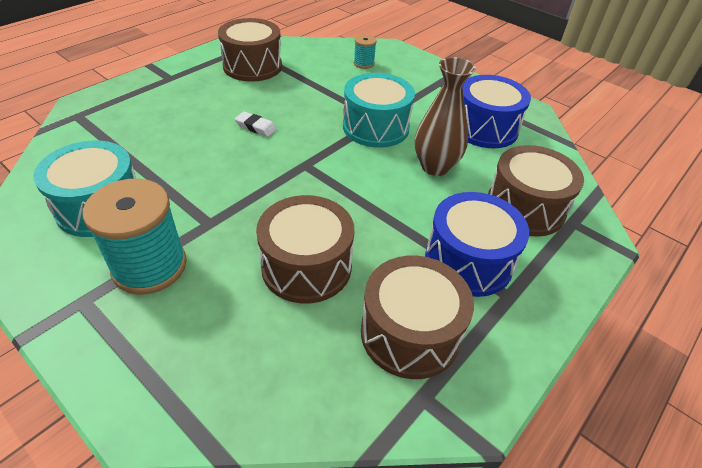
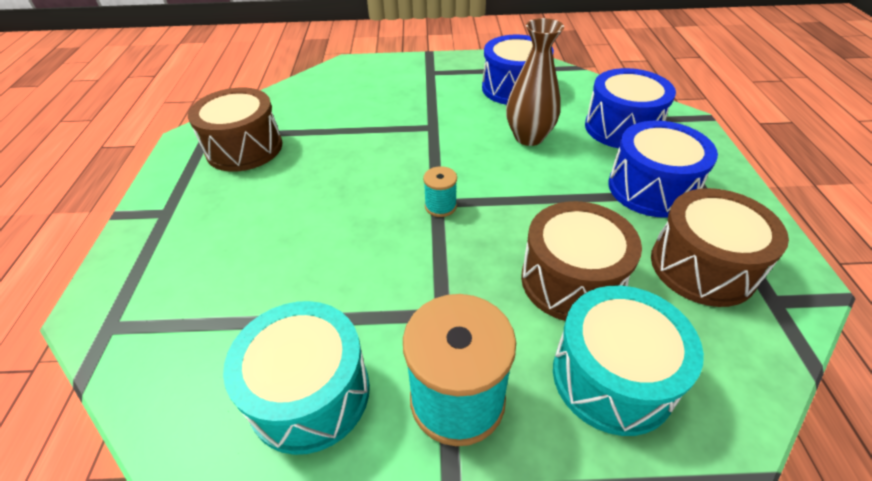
camera: 40 degrees left, 0 degrees up
(256, 127) = (341, 200): white eraser -> none
(364, 63) = (347, 89): turquoise spool -> turquoise spool (440, 206)
(376, 127) = (441, 135): turquoise drum -> turquoise drum (612, 377)
(525, 208) = (622, 128): brown drum -> blue drum

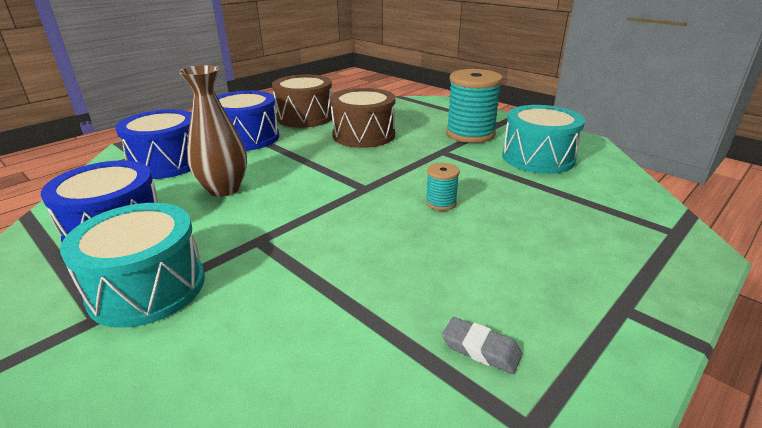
camera: 135 degrees left, 15 degrees down
(244, 148) = (480, 349): brown drum -> grey eraser
(440, 206) = (367, 185): turquoise spool -> turquoise spool (441, 203)
(612, 377) = (402, 117): turquoise drum -> turquoise drum (147, 288)

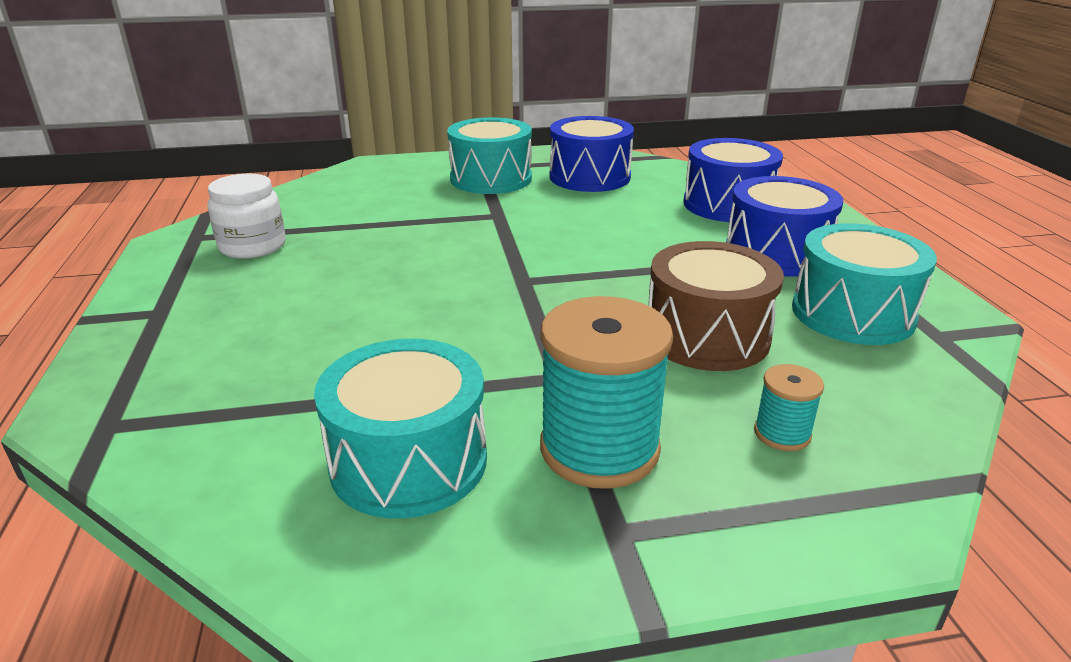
camera: 125 degrees right, 0 degrees up
(224, 189) = (620, 218): brown vase -> none
(305, 117) = (852, 313): brown drum -> turquoise drum
(441, 203) = (424, 308): turquoise spool -> turquoise spool (782, 433)
(480, 349) = (252, 246): grey eraser -> white jar

